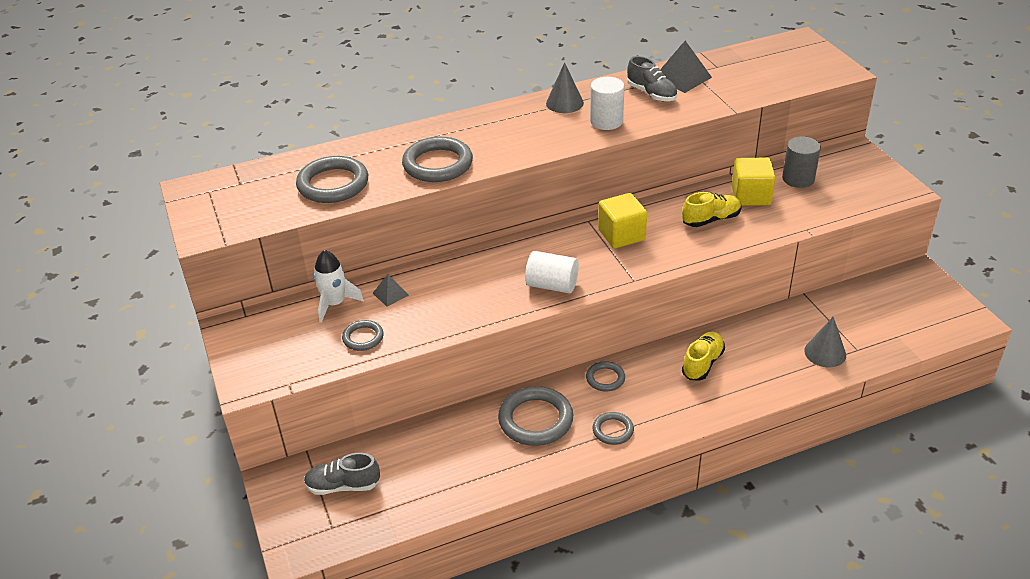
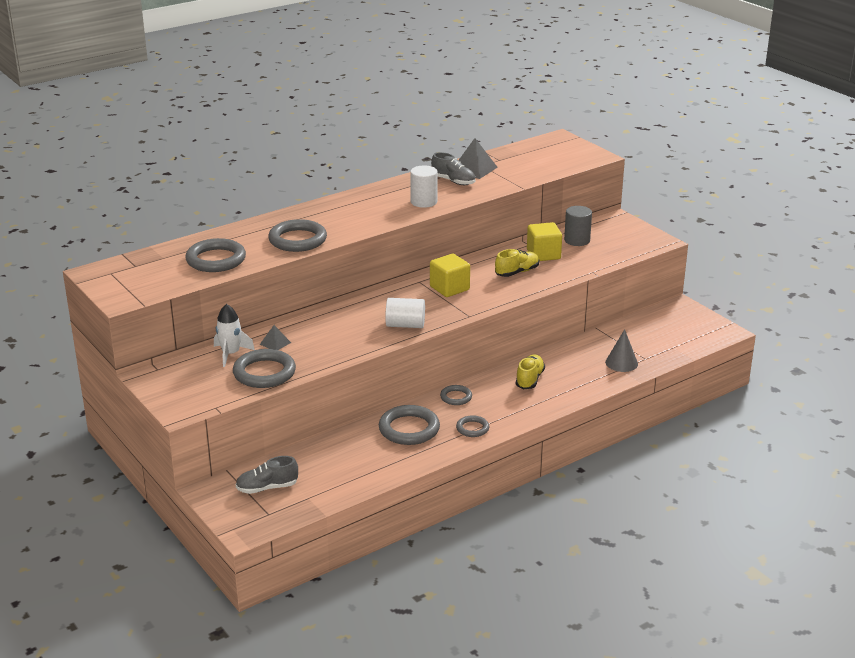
camera: 15 degrees left, 10 degrees down
(363, 338) = (264, 373): grey ring -> grey ring, size x1.84
(564, 103) = (385, 192): grey cone -> none

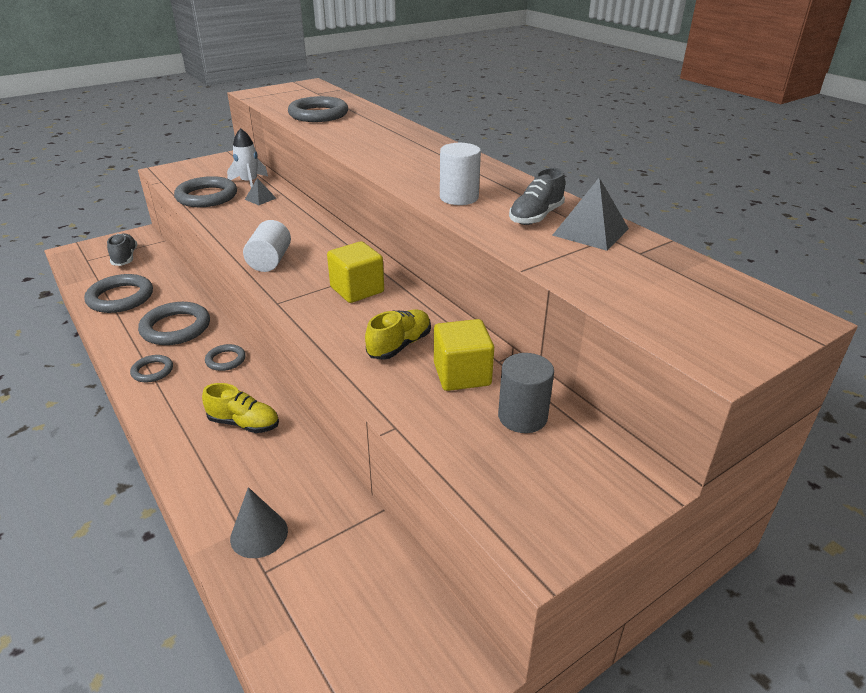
camera: 90 degrees right, 5 degrees up
(297, 240) = (354, 140): grey ring -> grey ring (120, 298)
(517, 272) = (399, 345): yellow shoe -> yellow shoe turned 105 degrees counterclockwise

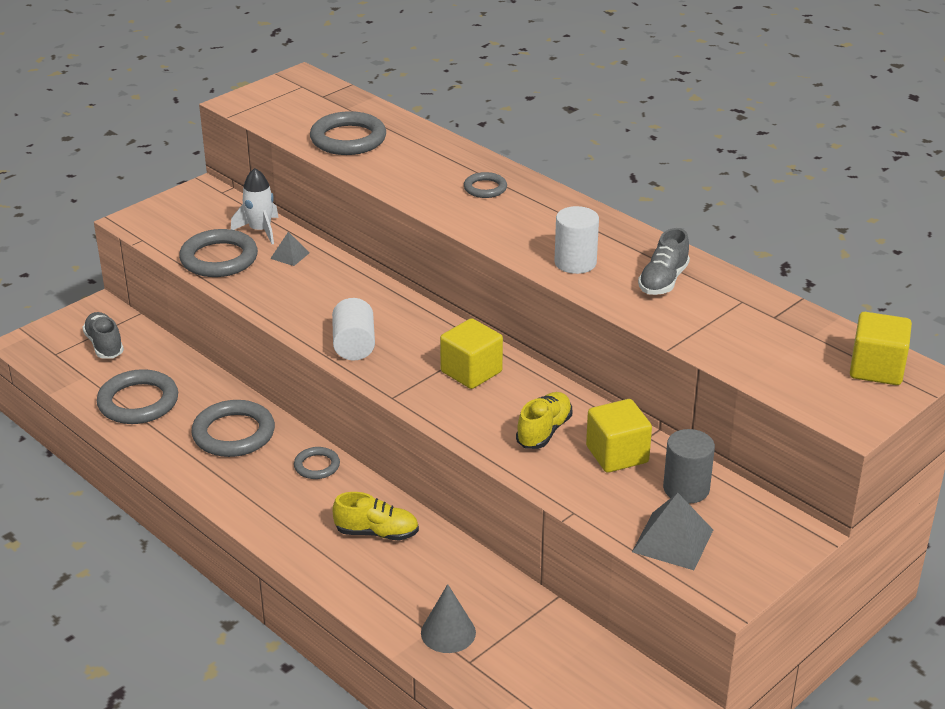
camera: 10 degrees left, 0 degrees up
(152, 371) = (239, 488): grey ring -> grey ring (485, 188)
(590, 232) = (722, 295): grey pyramid -> grey pyramid (672, 540)
(749, 309) = (876, 369): none -> yellow cube

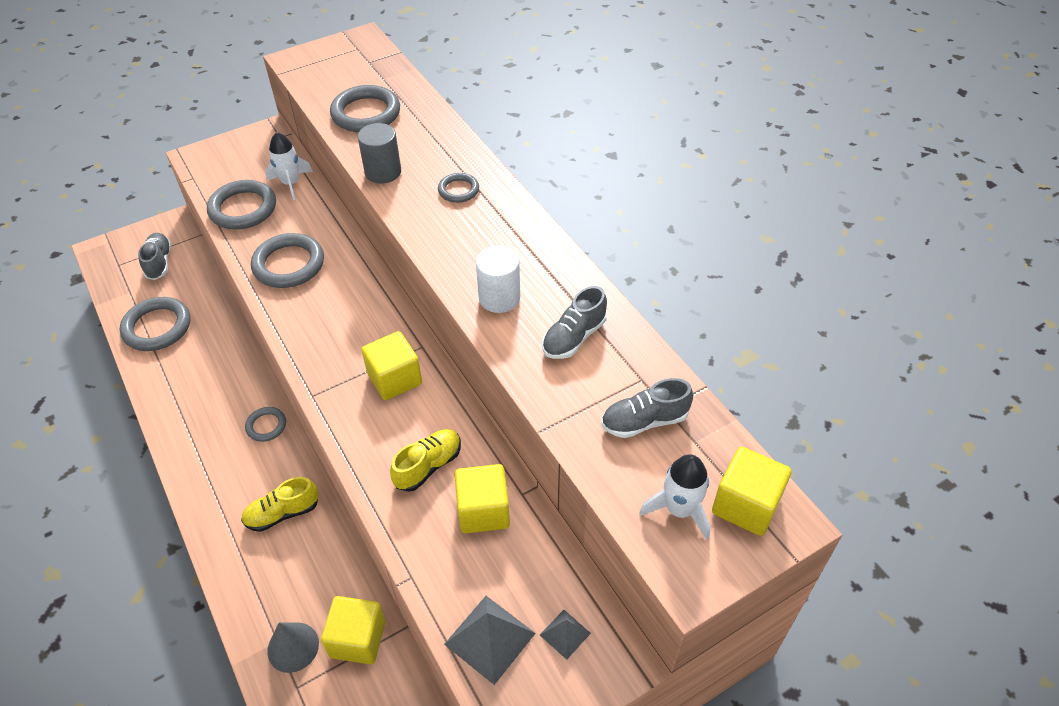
camera: 15 degrees right, 15 degrees up
(233, 433) = (215, 376): grey ring -> grey ring (289, 264)
(290, 255) = (302, 215): grey pyramid -> grey pyramid (565, 634)
(354, 345) = (307, 327): white cylinder -> none
(377, 533) = (283, 513): yellow shoe -> yellow shoe turned 135 degrees clockwise
(512, 614) = (358, 639): none -> yellow cube
(686, 489) = (531, 571): grey cylinder -> grey cylinder (383, 172)
(760, 328) = (644, 421): none -> grey shoe
(821, 380) = (679, 510): none -> white rocket

